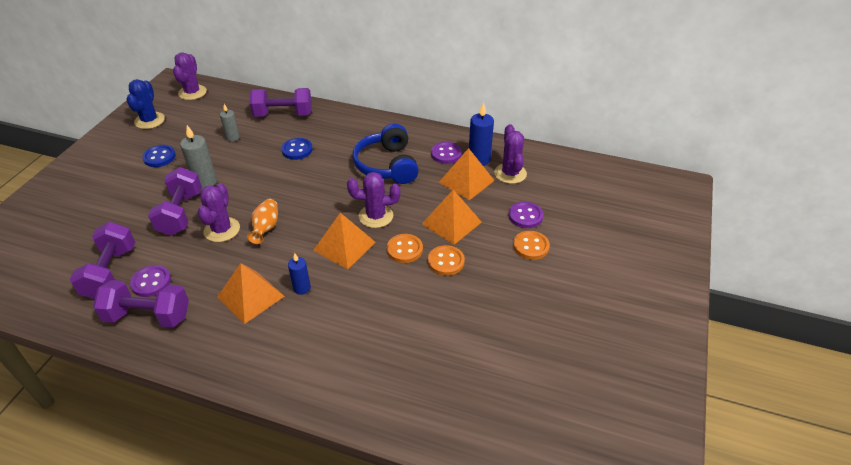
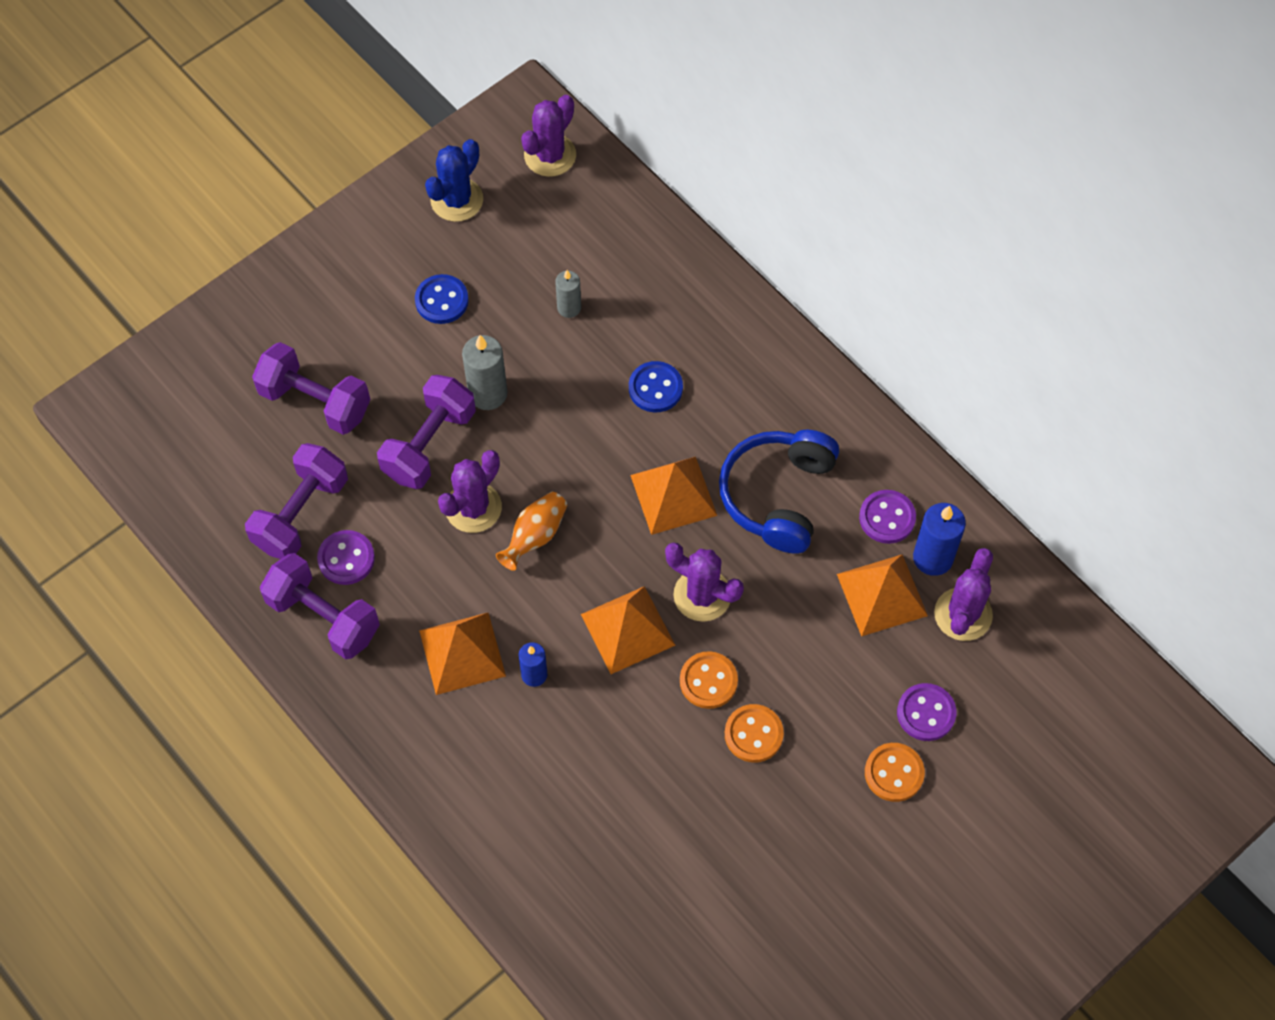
camera: 30 degrees right, 20 degrees up
(283, 114) = (673, 288): purple dumbbell -> purple dumbbell (315, 401)
(451, 223) = (806, 667): orange pyramid -> orange pyramid (673, 495)

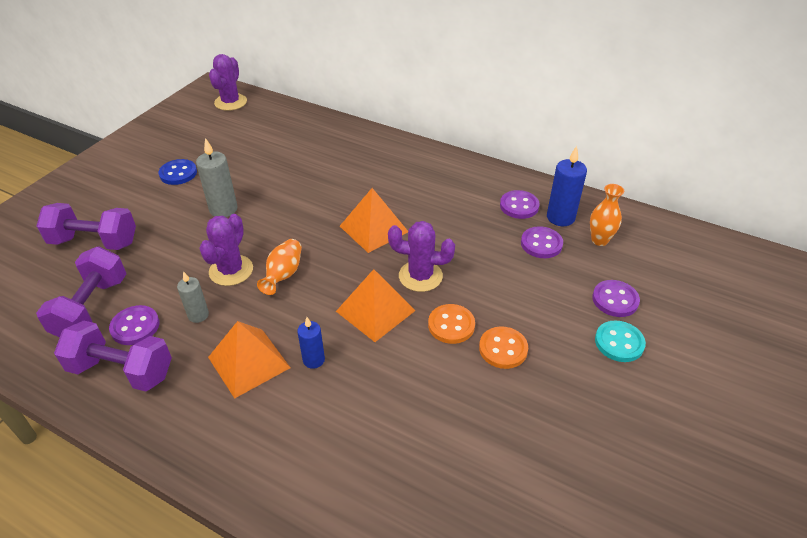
camera: 20 degrees left, 20 degrees down
(429, 444) = (187, 244): purple dumbbell -> none
(457, 200) = (177, 130): blue cactus -> none
(569, 308) = (265, 159): grey candle -> grey candle (198, 315)
(655, 388) = (337, 181): blue button -> none
(778, 496) = (443, 212): blue headphones -> none
(882, 594) = (541, 244): orange pyramid -> purple button
(894, 773) = (619, 342): orange button -> turquoise button
(963, 614) = (599, 240): purple cactus -> orange vase

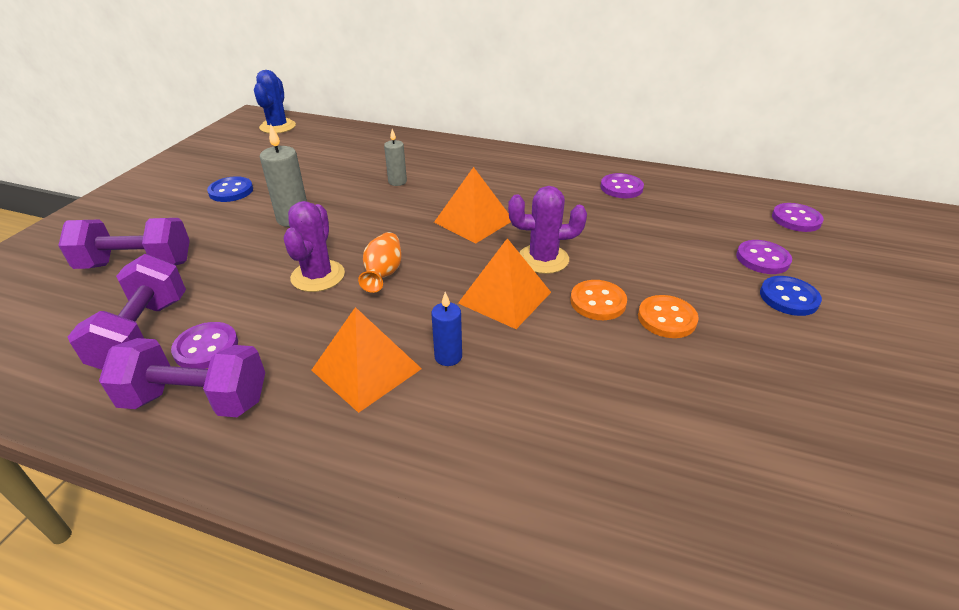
camera: 10 degrees left, 5 degrees down
(198, 315) = (287, 326): grey candle -> grey candle (397, 182)
(230, 102) = (278, 127): purple cactus -> blue cactus
(541, 244) = (660, 217): purple button -> purple button (796, 219)
(560, 217) = (668, 194): blue candle -> none
(599, 240) = (718, 209): orange vase -> none
(619, 342) = (788, 298): turquoise button -> blue button

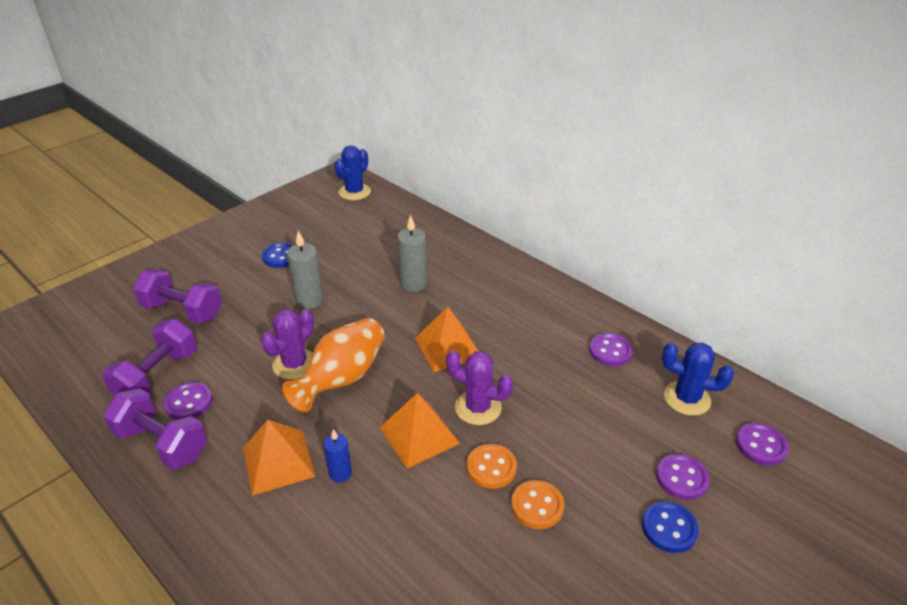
camera: 25 degrees right, 0 degrees up
(383, 274) = (342, 378): orange vase -> orange vase, size x1.73
(397, 182) = (413, 284): grey candle -> grey candle, size x1.59
(712, 204) = (686, 398): none -> blue cactus

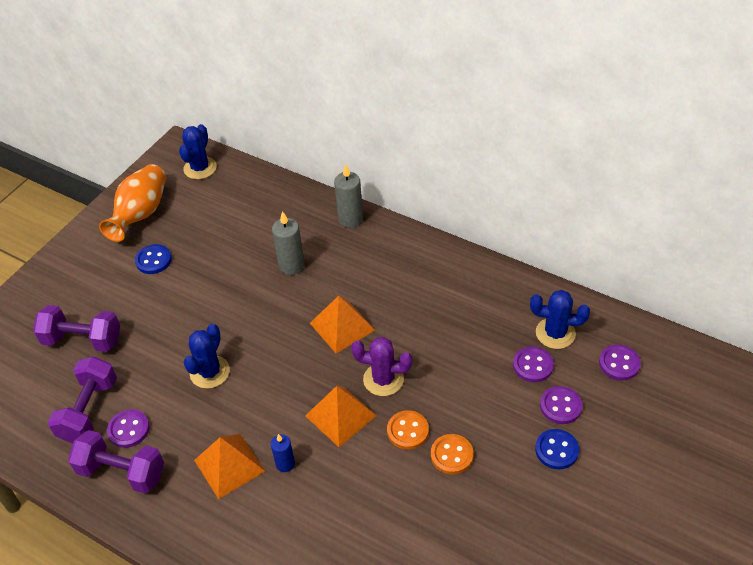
camera: 10 degrees left, 10 degrees up
(295, 364) = (210, 372): purple cactus -> blue cactus
(309, 300) = (199, 303): grey candle -> grey candle (350, 219)
(342, 378) = (258, 377): orange vase -> orange vase (141, 214)
(610, 351) = (484, 300): purple button -> purple button (533, 365)

